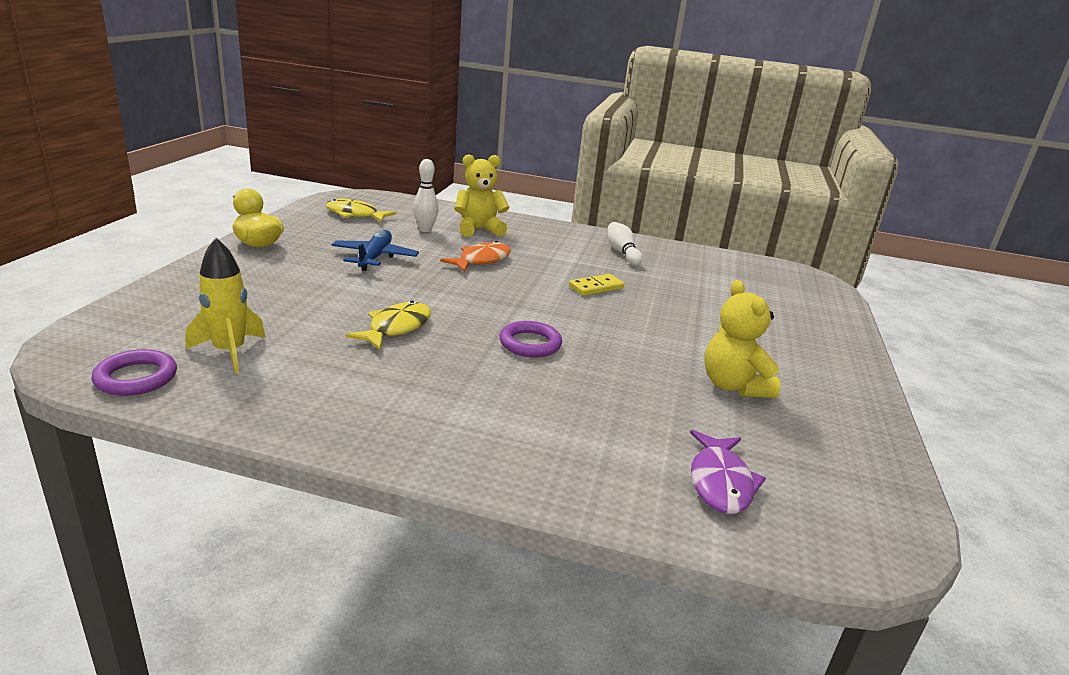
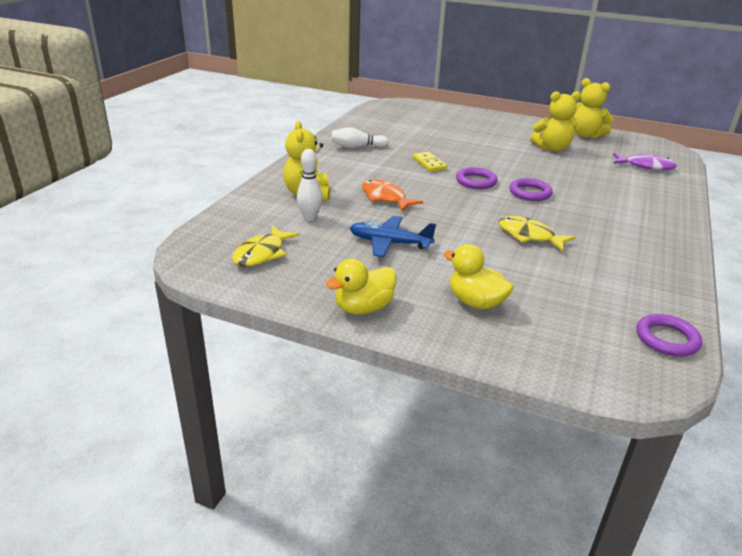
camera: 80 degrees left, 5 degrees up
(229, 352) = (603, 302): yellow rocket -> none
(252, 286) = (475, 302): none -> yellow duck
(552, 311) = (476, 181): none -> purple ring
(845, 435) = (586, 135): none -> yellow teddy bear

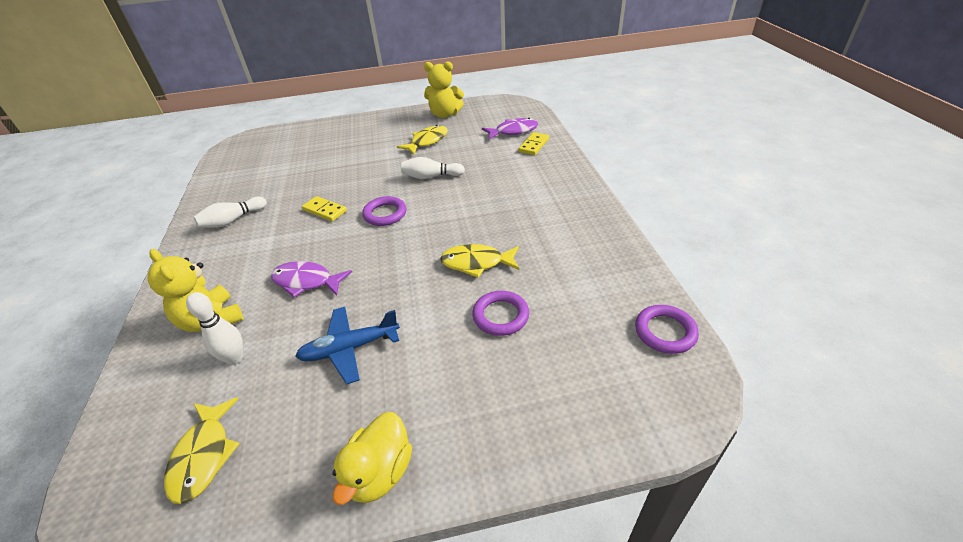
camera: 30 degrees left, 10 degrees up
(385, 198) = (306, 281): orange fish -> purple fish
(475, 302) = (487, 386): yellow duck -> none
(530, 193) = (442, 206): purple ring -> purple ring (500, 316)
(536, 172) = (431, 176): none -> white bowling pin
(552, 148) = (427, 141): yellow teddy bear -> yellow fish
(657, 182) = (533, 145): none -> yellow domino

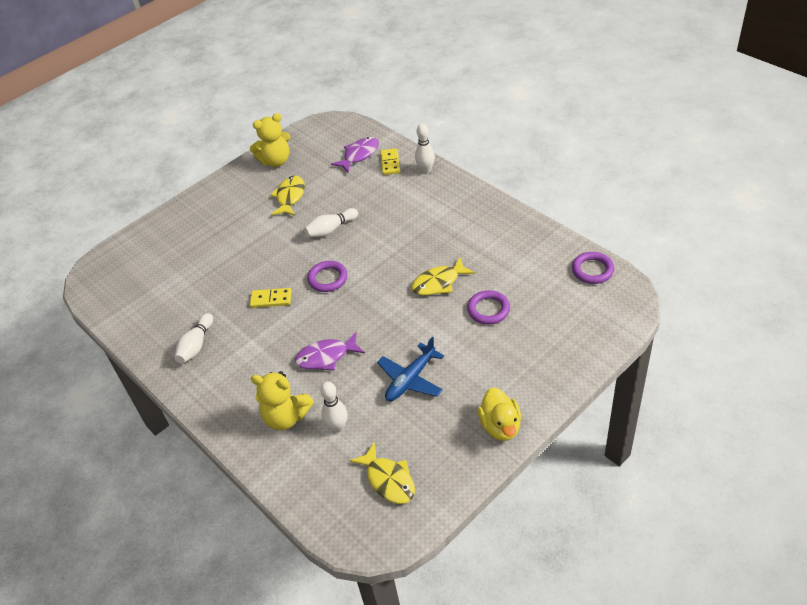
camera: 30 degrees left, 5 degrees up
(560, 161) = (426, 170): none -> white bowling pin

